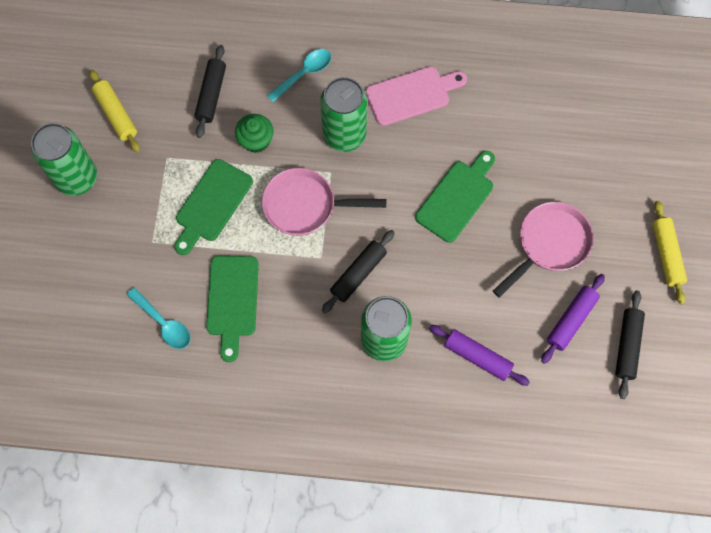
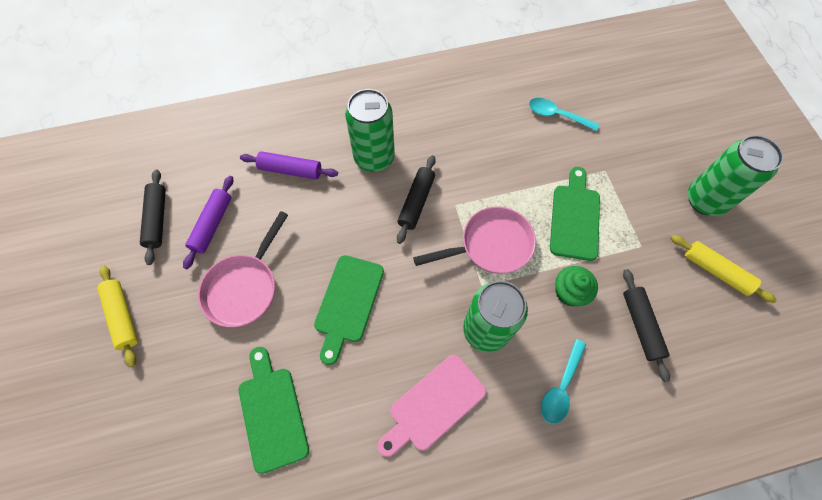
camera: 160 degrees right, 5 degrees down
(232, 301) = (512, 148): green cutting board -> green cutting board (272, 413)

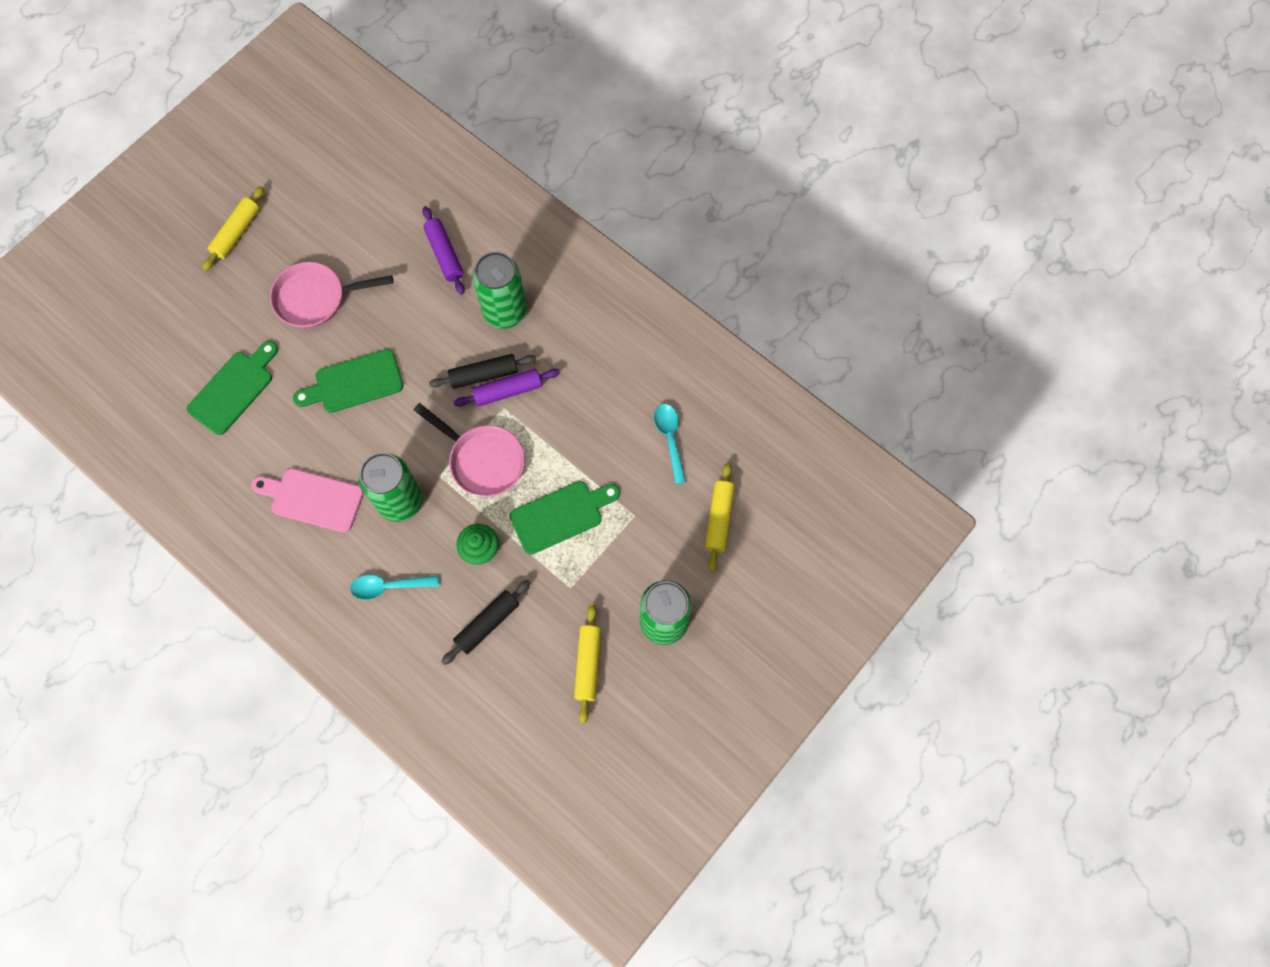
camera: 55 degrees right, 5 degrees up
(157, 219) = (329, 191): black rolling pin -> none
(212, 224) = (352, 234): purple rolling pin -> purple rolling pin (508, 391)
(639, 122) = (719, 519): none -> yellow rolling pin

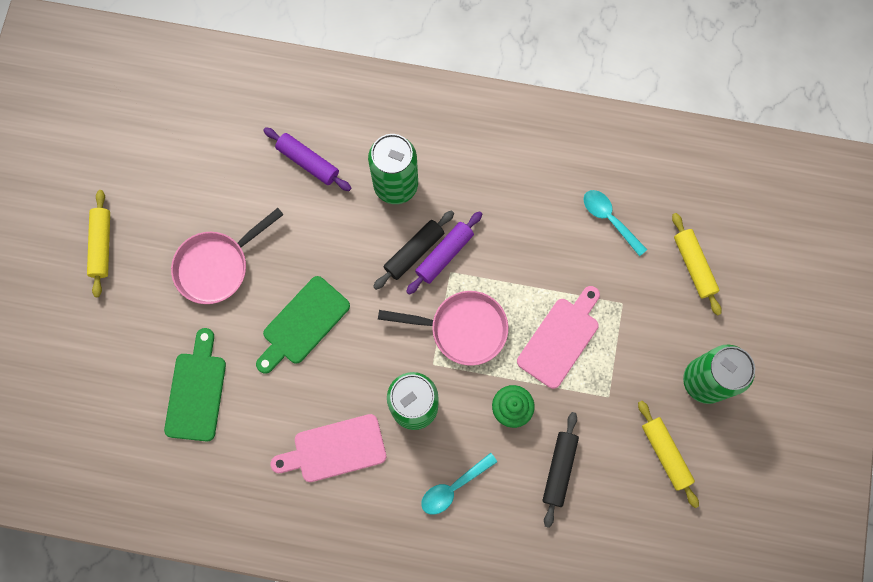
camera: 30 degrees left, 5 degrees up
(560, 515) = (560, 339): green cutting board -> pink cutting board

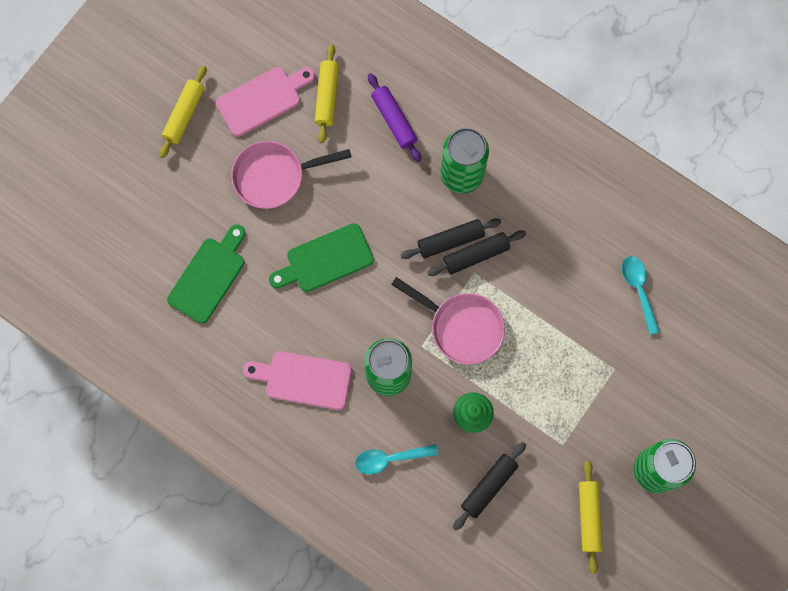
camera: 25 degrees right, 0 degrees up
(444, 255) = (476, 255): purple rolling pin -> black rolling pin
(560, 339) = (544, 375): pink cutting board -> pink cutting board (262, 99)
(693, 266) = (695, 365): yellow rolling pin -> yellow rolling pin (327, 96)

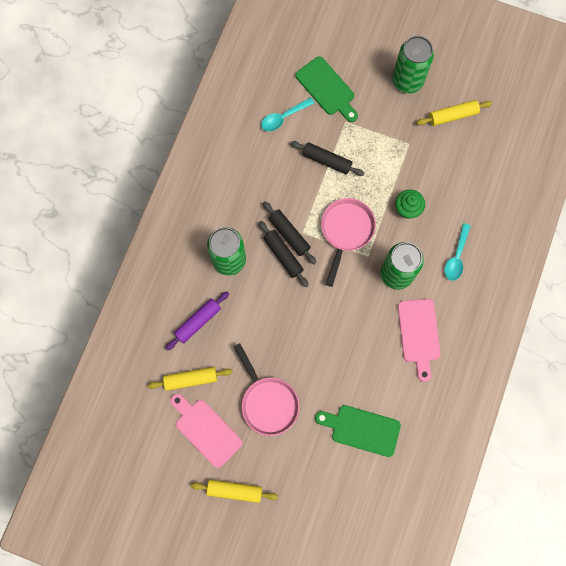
camera: 105 degrees left, 0 degrees up
(325, 259) = (323, 343): green cutting board -> green cutting board (327, 88)
(390, 459) = (456, 257): turquoise spoon -> turquoise spoon turned 45 degrees clockwise
(489, 486) = (454, 185): black rolling pin -> black rolling pin (327, 161)

